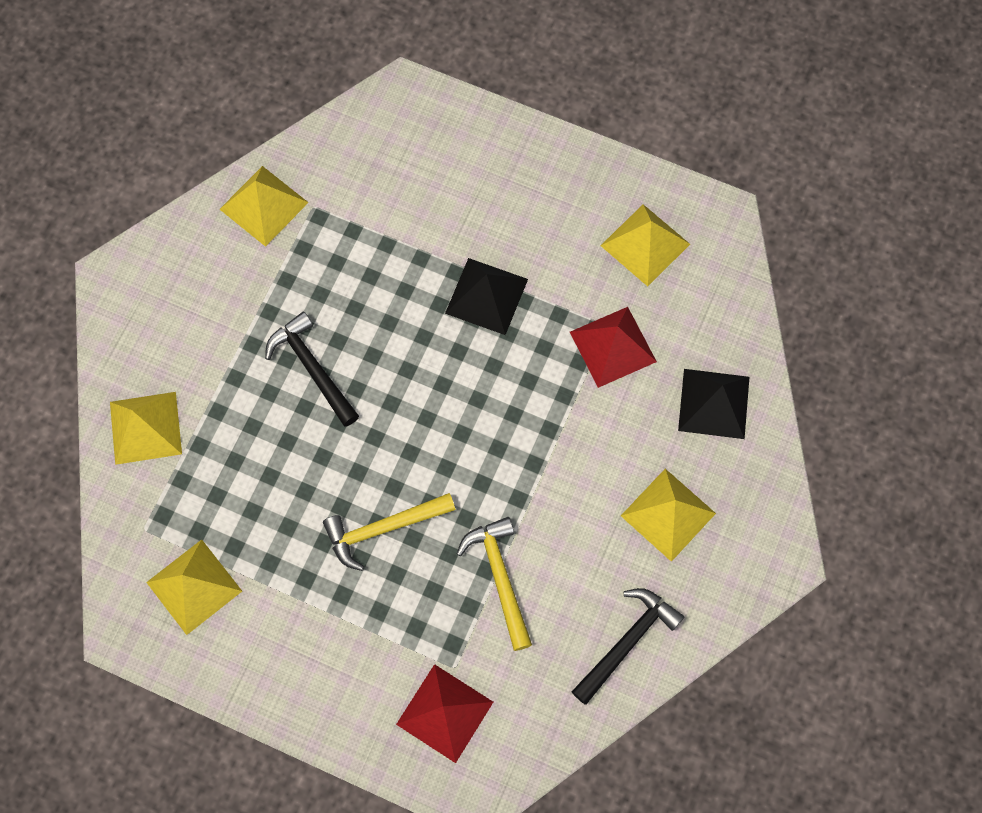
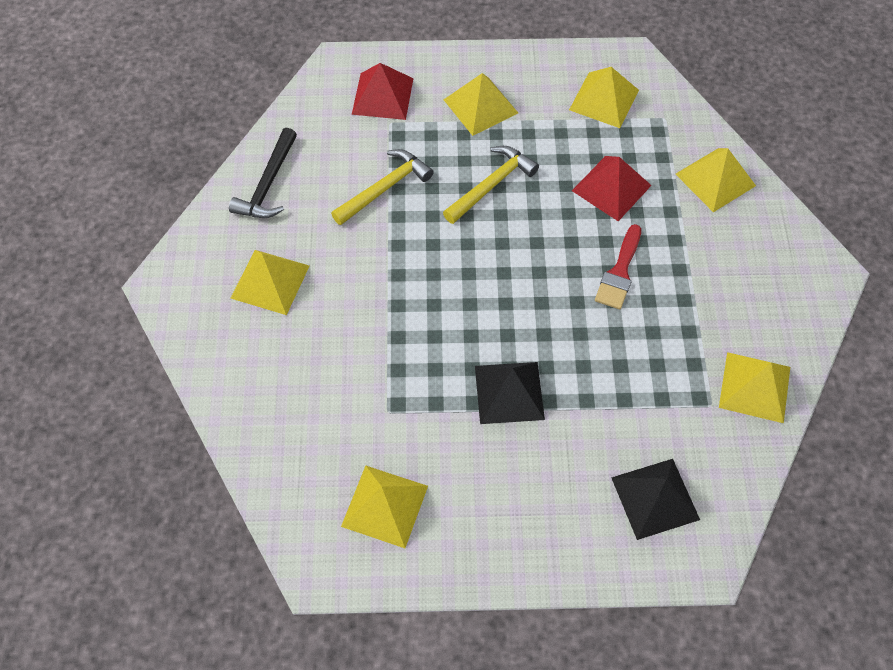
camera: 155 degrees right, 10 degrees down
(312, 368) = (619, 272): black hammer -> red brush
(338, 643) = (480, 106): none -> yellow pyramid
(500, 577) = (385, 188): yellow hammer -> yellow hammer turned 90 degrees counterclockwise
(613, 347) = (374, 396): red pyramid -> red pyramid (611, 187)
(714, 403) = (262, 384): black pyramid -> black pyramid (655, 498)

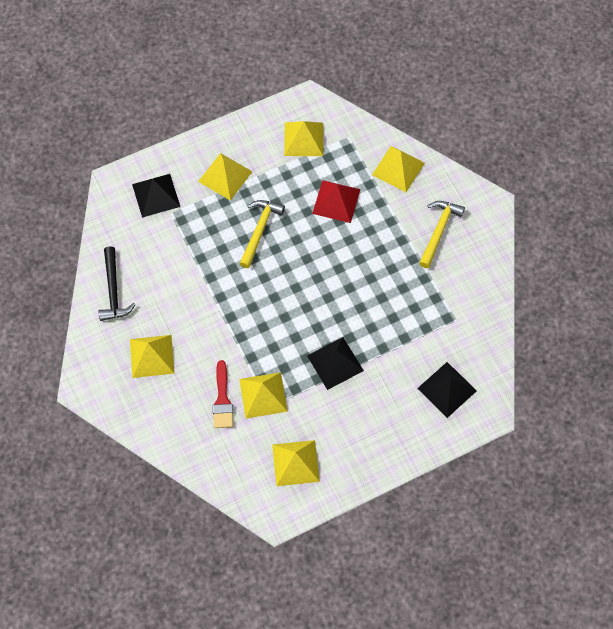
camera: 25 degrees left, 5 degrees up
(383, 96) = (156, 195): red pyramid -> black pyramid
(385, 188) = (192, 261): yellow hammer -> yellow hammer (439, 231)
(619, 272) = (366, 257): red brush -> red brush (222, 400)
(755, 387) = (476, 297): yellow pyramid -> yellow pyramid (263, 395)

